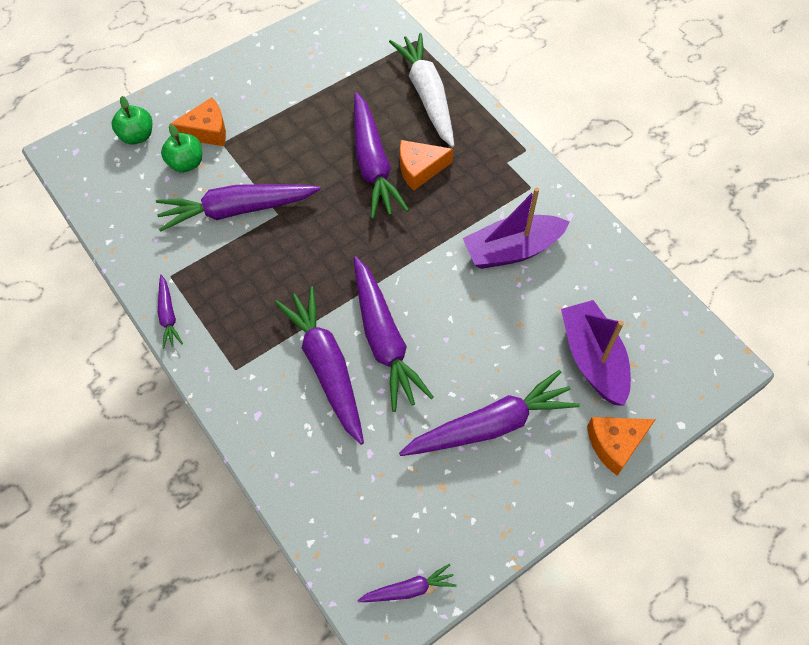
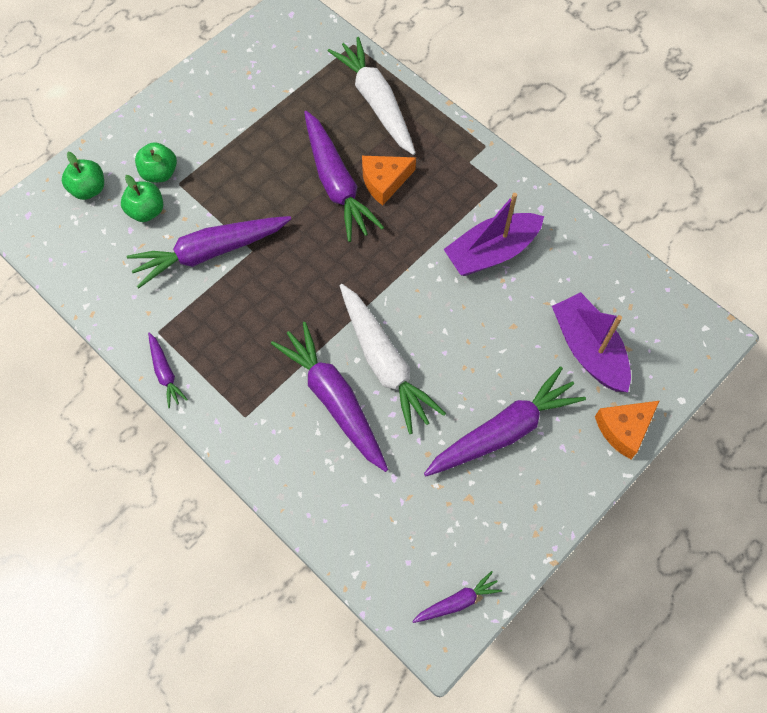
camera: 10 degrees left, 5 degrees up
(206, 131) = (159, 173): orange cheese -> green apple
(384, 339) = (384, 363): purple carrot -> white carrot

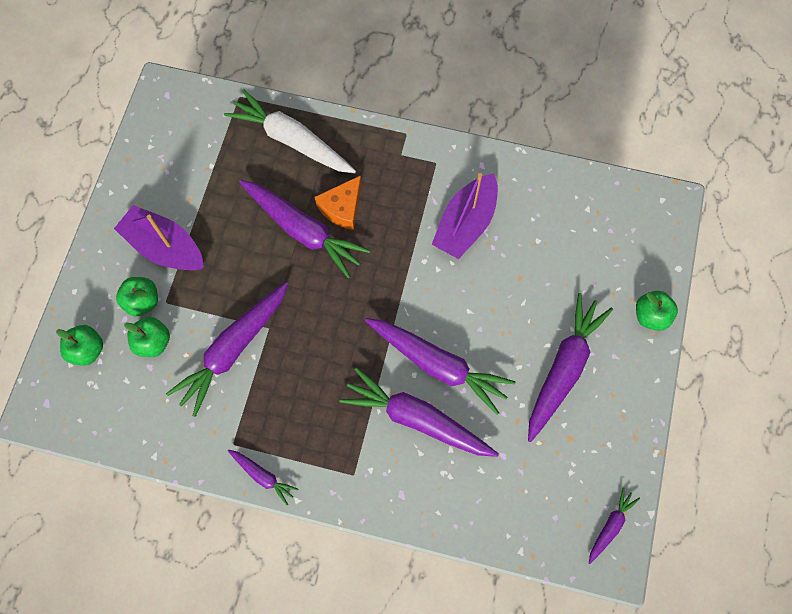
camera: 30 degrees left, 5 degrees up
(384, 363) = (438, 365): white carrot -> purple carrot
(588, 349) = (587, 265): purple boat -> purple boat (165, 247)
(624, 429) = (650, 316): orange cheese -> green apple

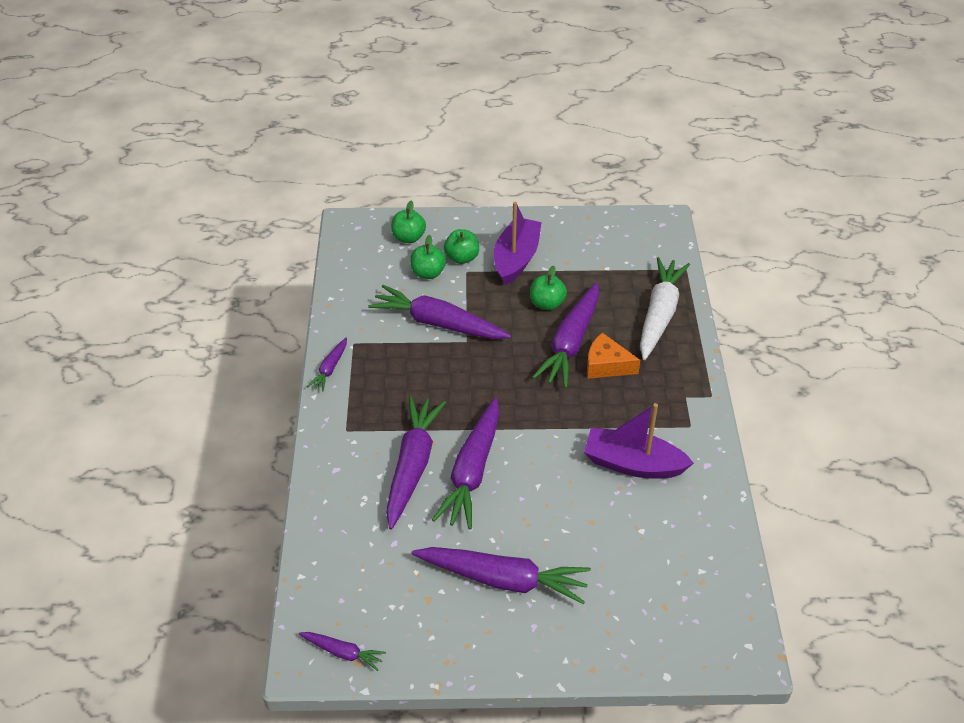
camera: 75 degrees right, 25 degrees down
(650, 316) = (595, 655): green apple -> green apple (547, 304)

